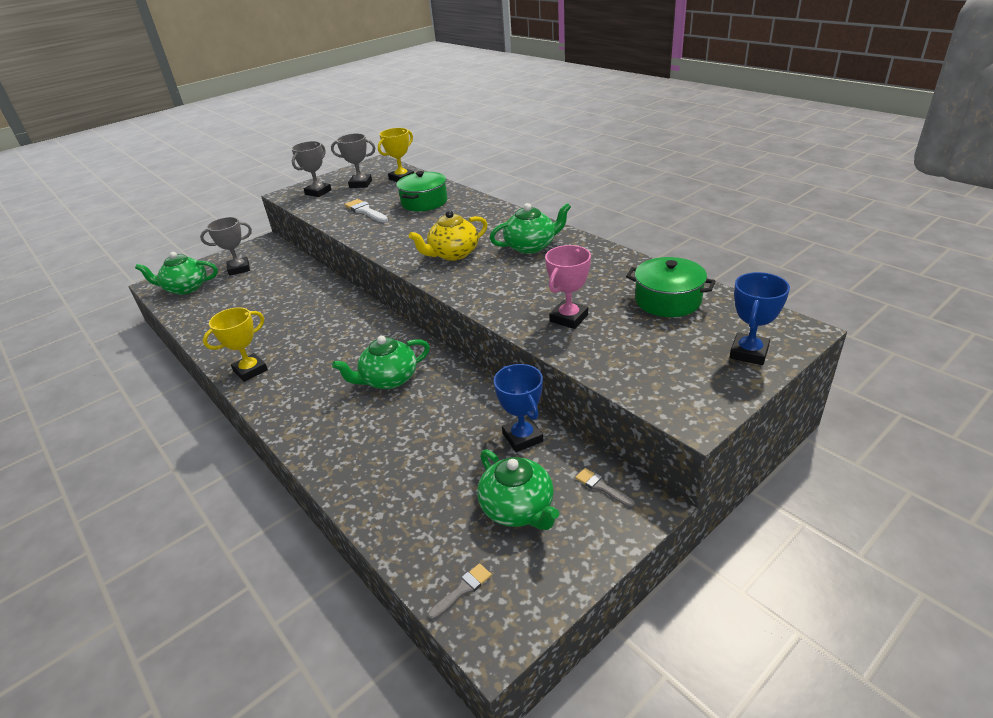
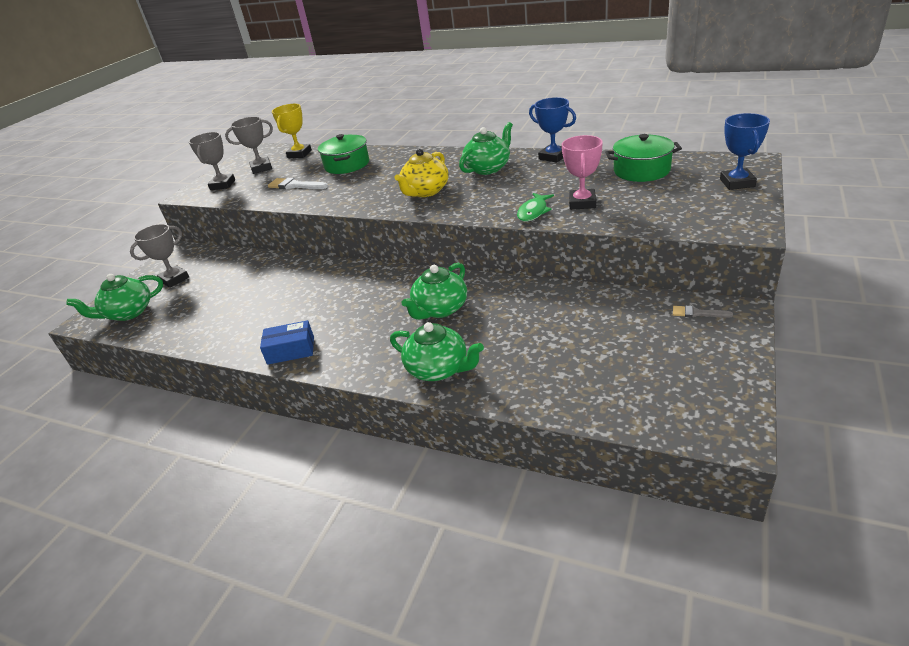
camera: 25 degrees left, 0 degrees up
(250, 370) = (291, 350): yellow trophy -> blue box
(463, 590) = (674, 417): grey brush -> none
(515, 312) = (533, 212): none -> green fish
(518, 509) = (653, 350): green teapot -> green teapot (438, 369)
(522, 437) = (602, 306): blue trophy -> blue trophy (553, 157)

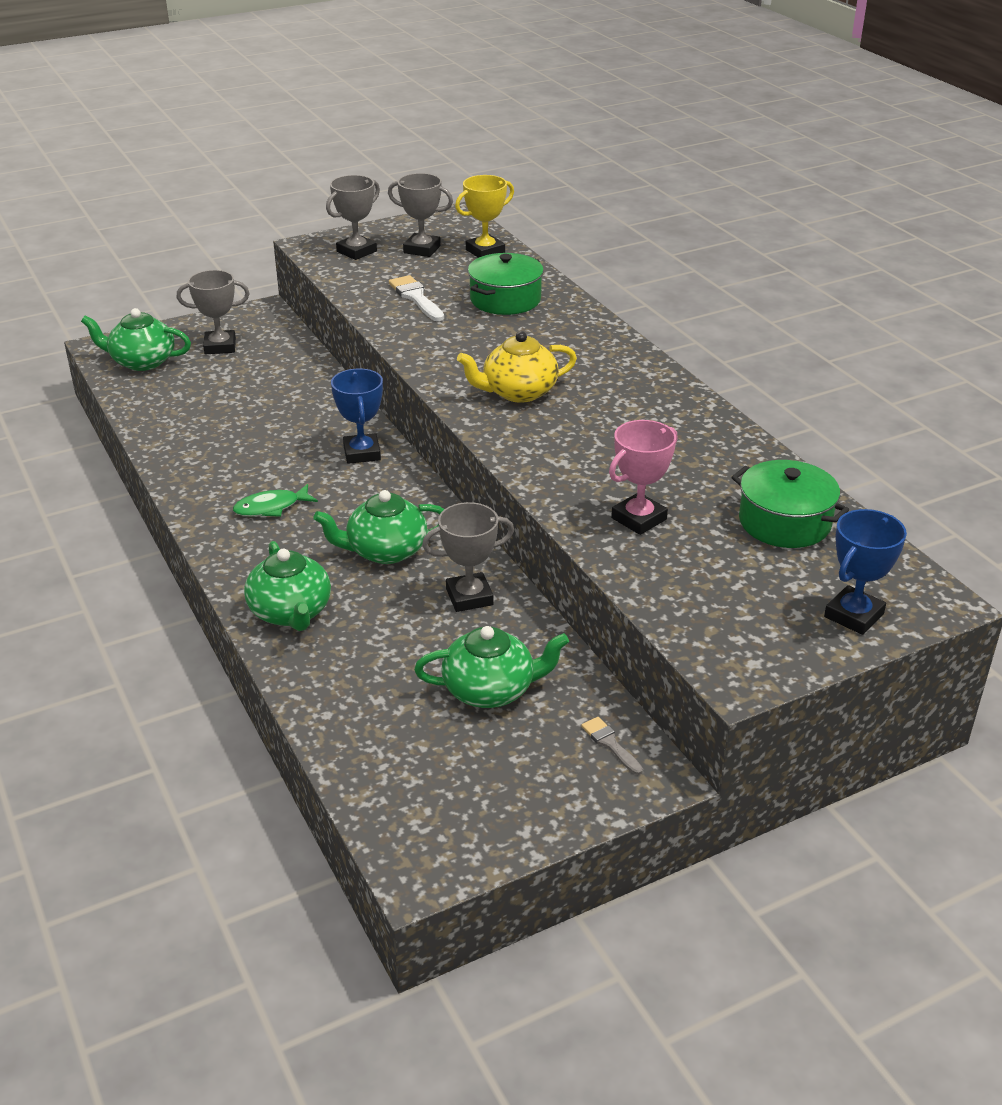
camera: 35 degrees right, 0 degrees up
(291, 350) = (208, 500): blue box -> none
(488, 168) = (632, 403): green teapot -> green teapot (490, 690)
(520, 300) = (469, 597): none -> grey trophy
(533, 212) = (572, 495): green fish -> green fish (271, 507)
(553, 157) = (728, 434): blue trophy -> blue trophy (362, 453)

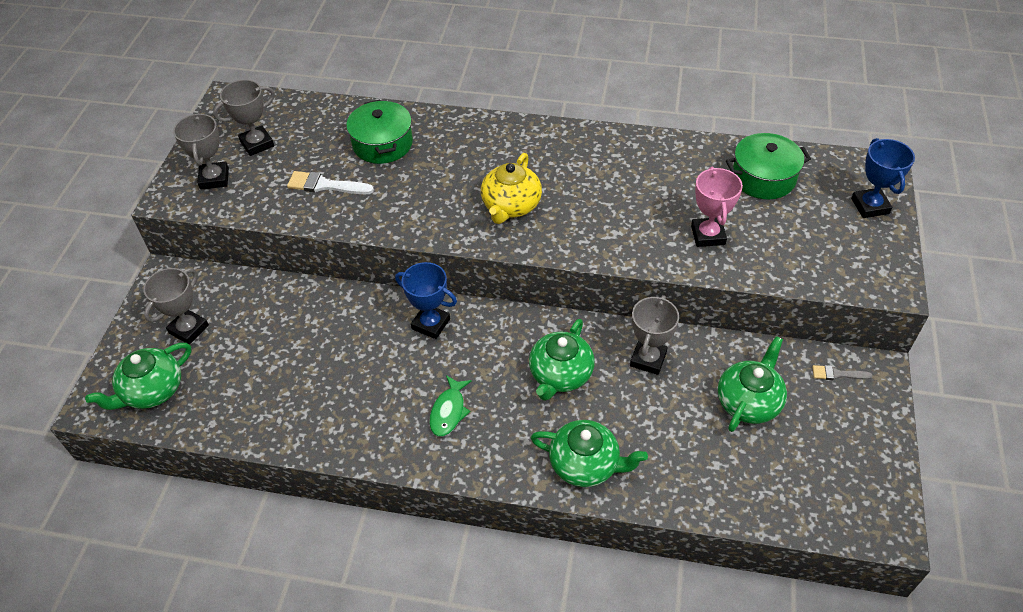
camera: 50 degrees left, 15 degrees up
(485, 251) = (301, 115): yellow trophy -> none

